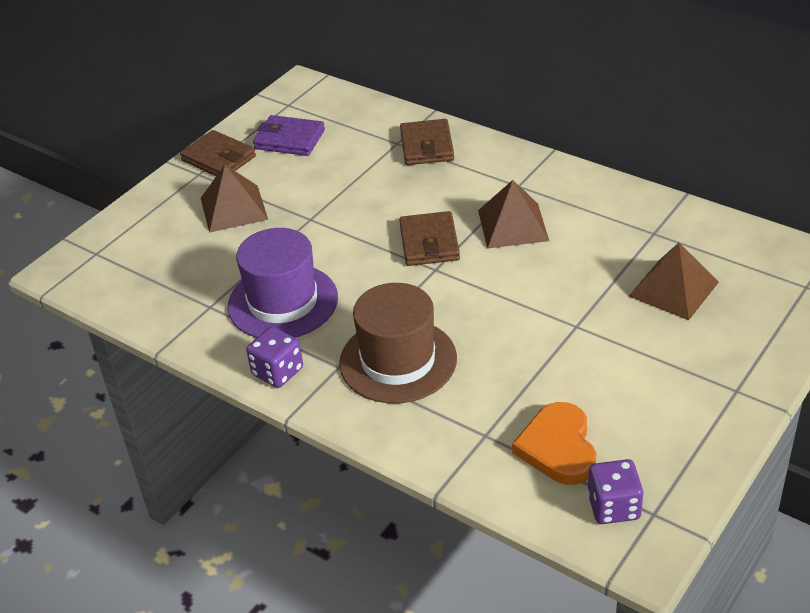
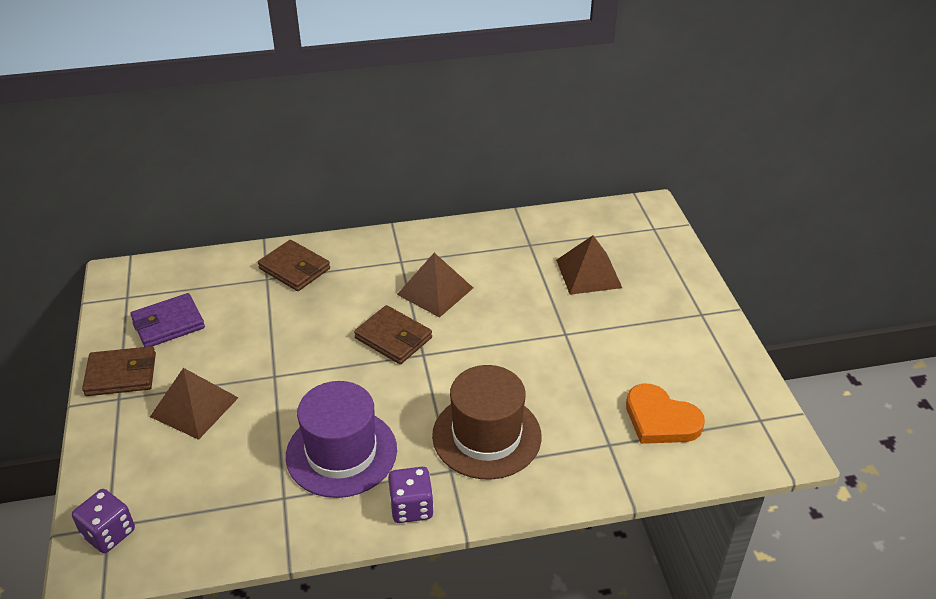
camera: 50 degrees left, 0 degrees up
(613, 507) = (737, 432): purple dice -> purple dice (109, 533)

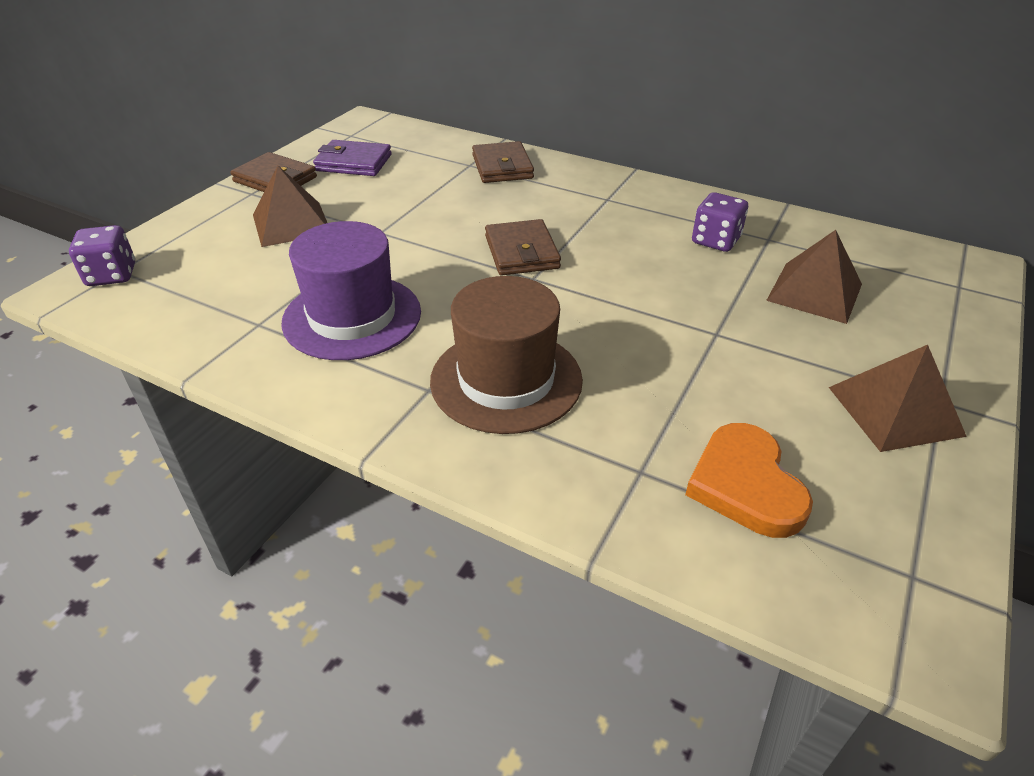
camera: 40 degrees right, 0 degrees up
(411, 507) = (348, 399): purple dice -> purple dice (715, 241)
(435, 291) = (612, 234): brown pyramid -> brown pyramid (895, 411)

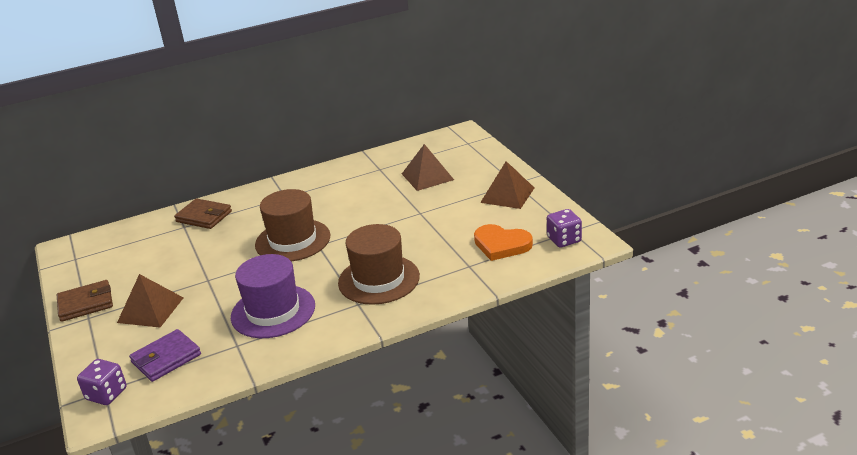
camera: 50 degrees left, 10 degrees down
(354, 163) = (114, 267): purple wallet -> purple wallet (166, 358)
(521, 252) = (293, 240): brown wallet -> brown hat
(715, 241) = (361, 183): purple dice -> purple dice (564, 240)

